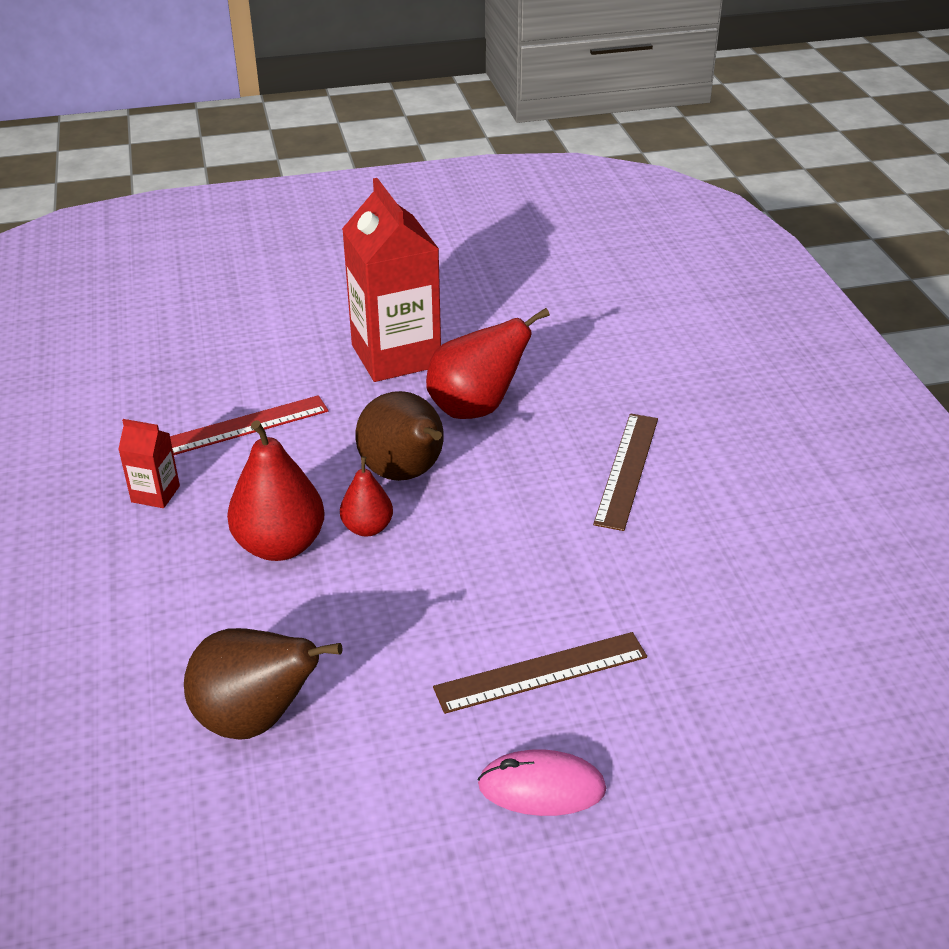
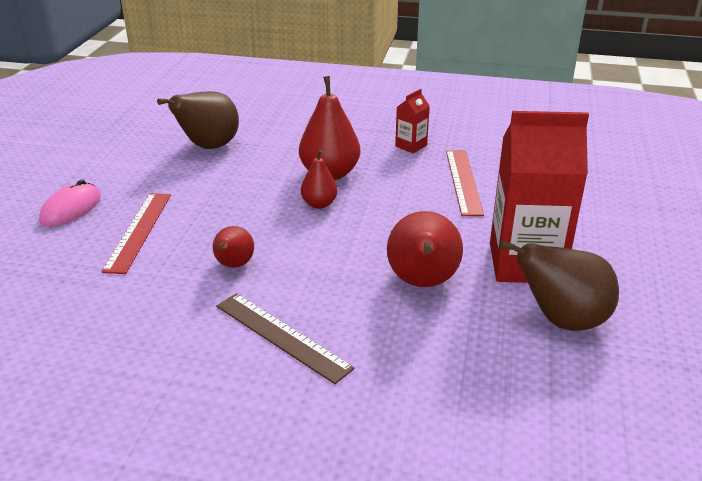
camera: 115 degrees right, 5 degrees down
(405, 474) = (363, 230): brown pear -> brown pear (562, 320)
(541, 672) = (138, 231): brown ruler -> red ruler
(546, 549) = (233, 265): none -> red pear

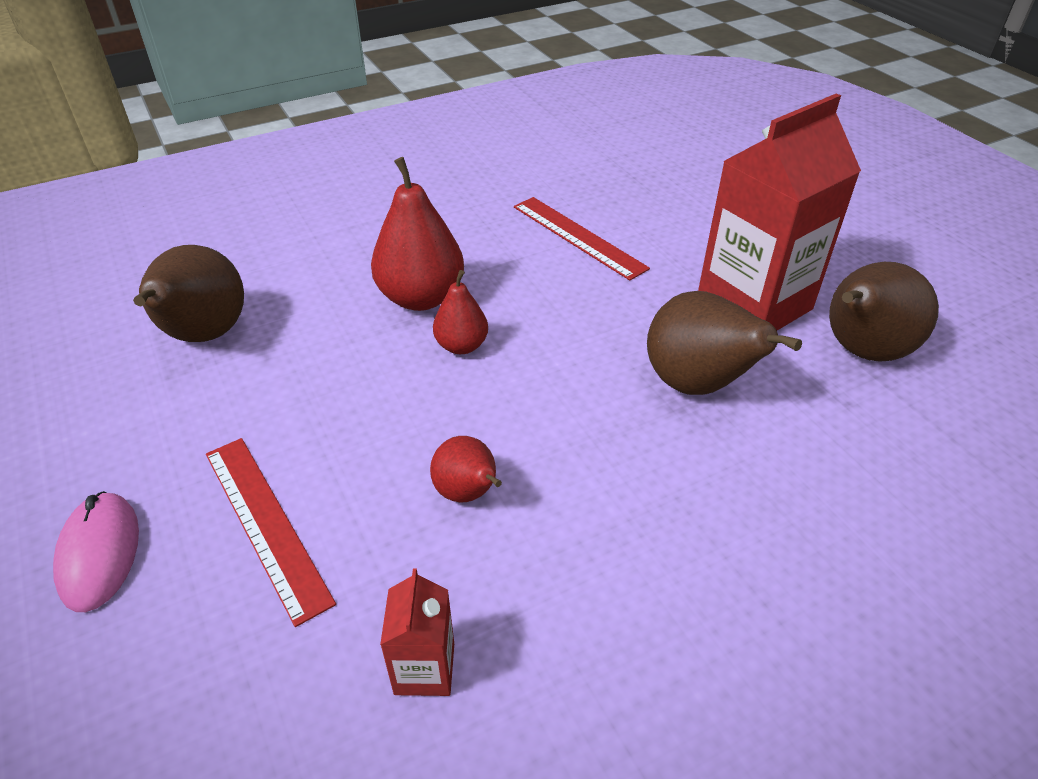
camera: 40 degrees left, 10 degrees up
(282, 336) = (651, 553): brown ruler -> none
(411, 146) = (467, 216): red carton -> red carton (424, 668)
(422, 283) = (697, 385): red pear -> brown pear

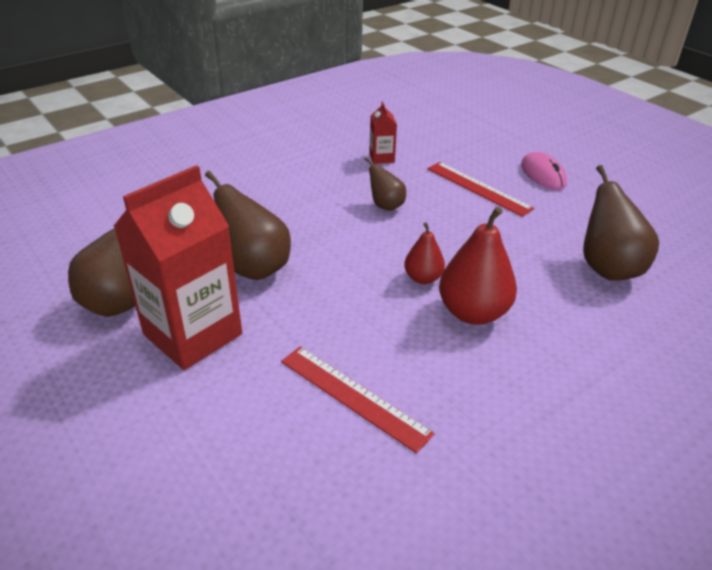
camera: 170 degrees right, 5 degrees down
(468, 493) = (385, 206): red pear -> brown pear

